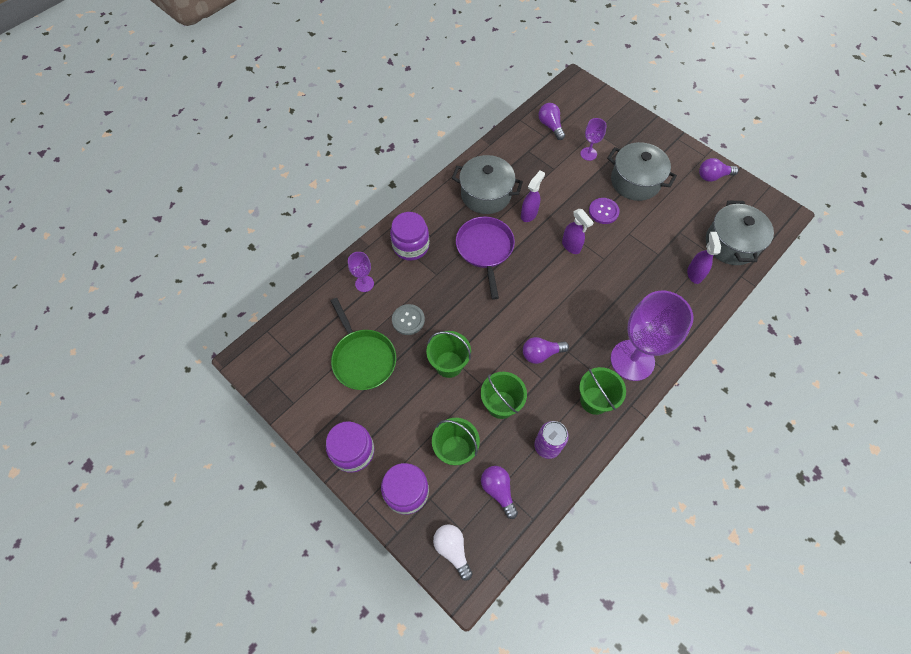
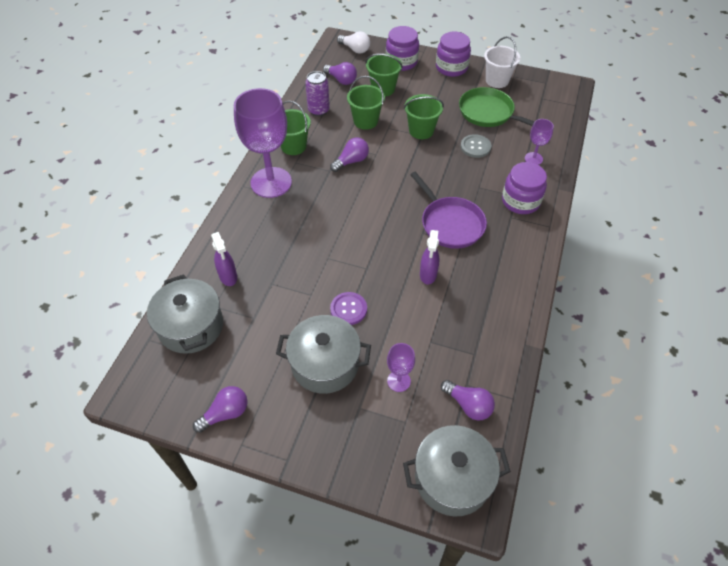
camera: 155 degrees right, 10 degrees down
(317, 404) = (497, 80): none -> white bucket
(486, 194) = (487, 279): grey pot -> grey pot (452, 478)
(571, 246) = (367, 258): purple spray bottle -> none

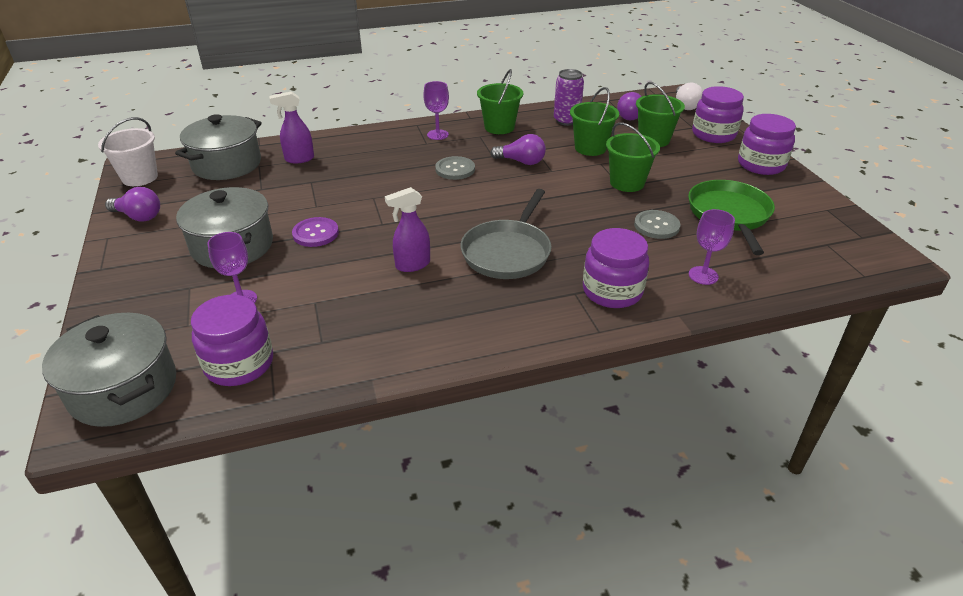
camera: 55 degrees right, 15 degrees down
(228, 277) = (299, 159): purple spray bottle -> purple spray bottle turned 45 degrees clockwise
(271, 182) = (437, 135): purple goblet -> purple goblet, size x0.46
(330, 198) = (455, 169): none -> grey button
(450, 224) = (507, 252): purple pan -> grey pan
(468, 405) = (239, 364): purple light bulb -> purple jar
(497, 80) = (796, 201): white bucket -> white bucket (140, 177)

